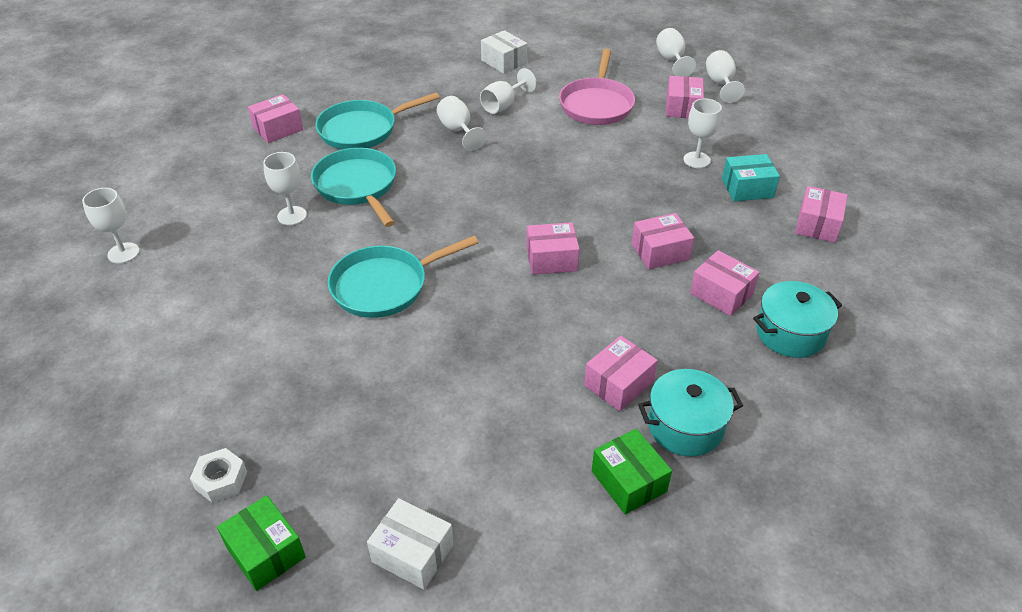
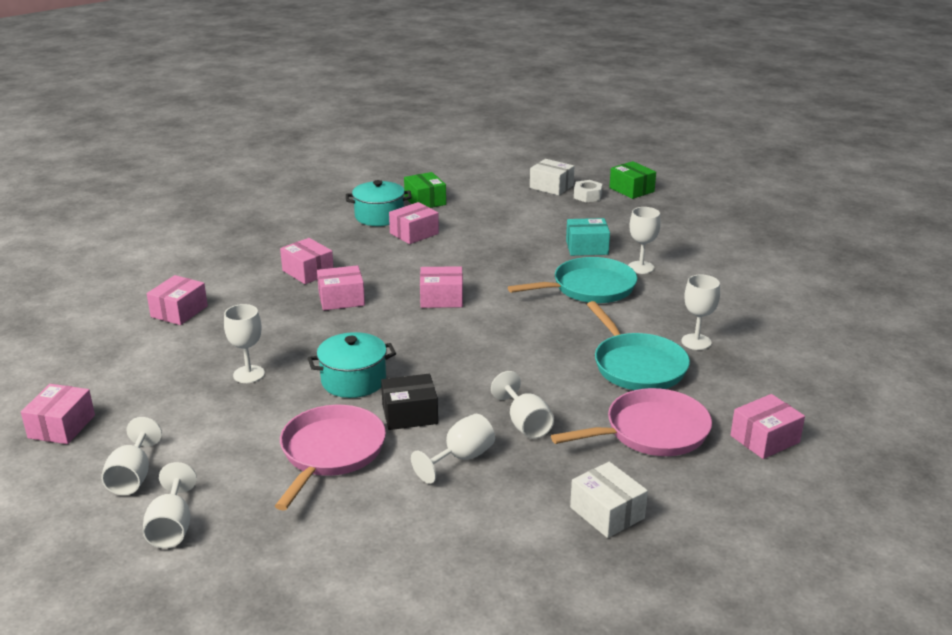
camera: 175 degrees left, 15 degrees down
(123, 253) = (842, 320): white goblet -> white goblet (641, 267)
(221, 480) = (670, 210): white nut -> white nut (587, 196)
(362, 130) = (651, 432): turquoise pan -> pink pan
(504, 62) = (448, 540): white box -> white box (607, 513)
(549, 133) = (410, 414): none -> black box
(682, 107) = (216, 441): pink box -> pink box (62, 426)
(747, 188) = (217, 344): turquoise box -> turquoise box (587, 247)
(790, 333) = (273, 250): turquoise pot -> turquoise pot (353, 381)

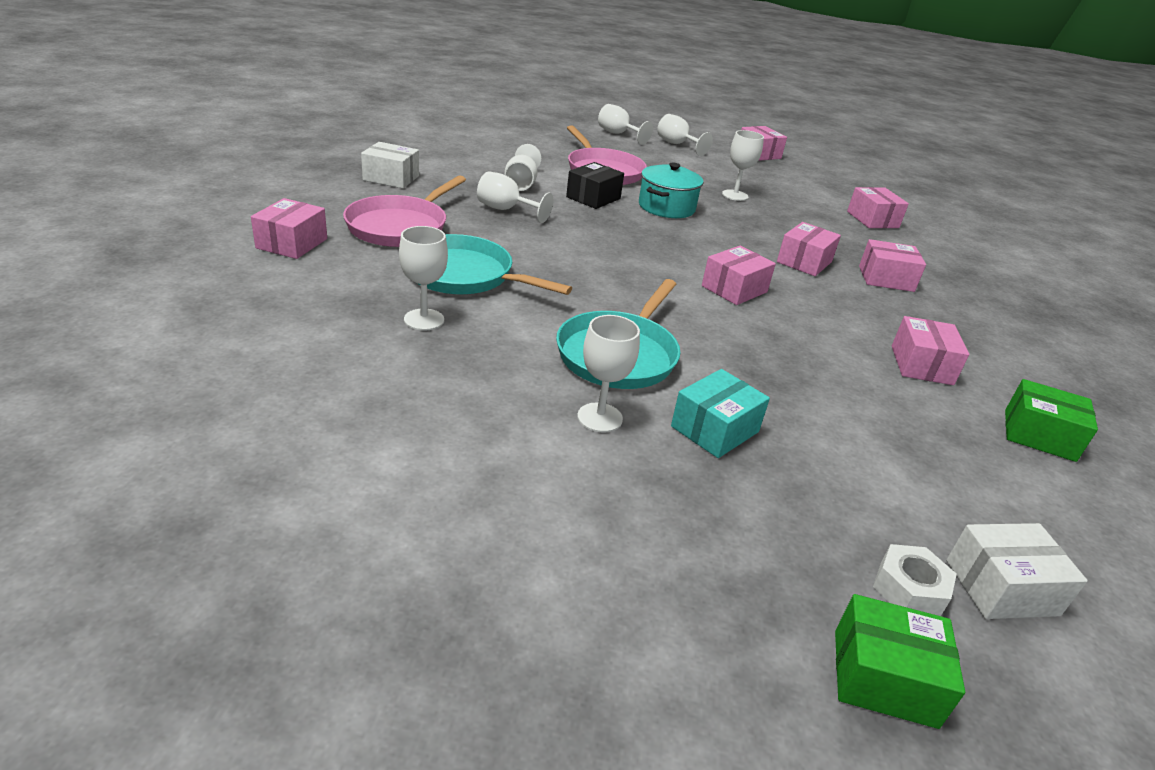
camera: 135 degrees right, 5 degrees up
(379, 216) = (1007, 378): turquoise pot -> none

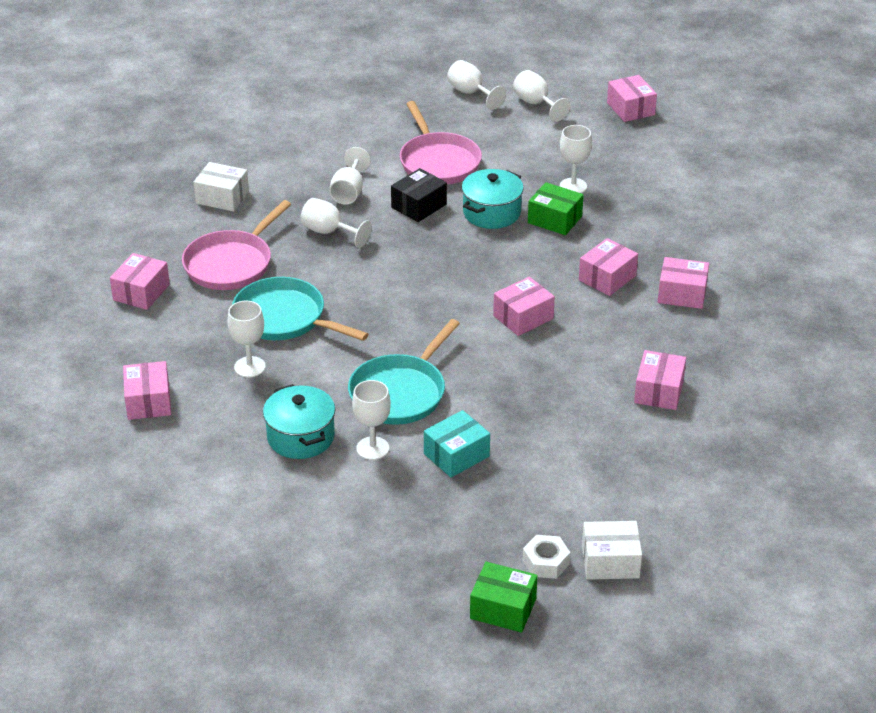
camera: 10 degrees right, 5 degrees up
(498, 401) = (300, 437): none -> turquoise pot
(872, 219) = (714, 210): pink box -> pink box (148, 401)
(1039, 435) = (720, 453): green box -> green box (555, 219)

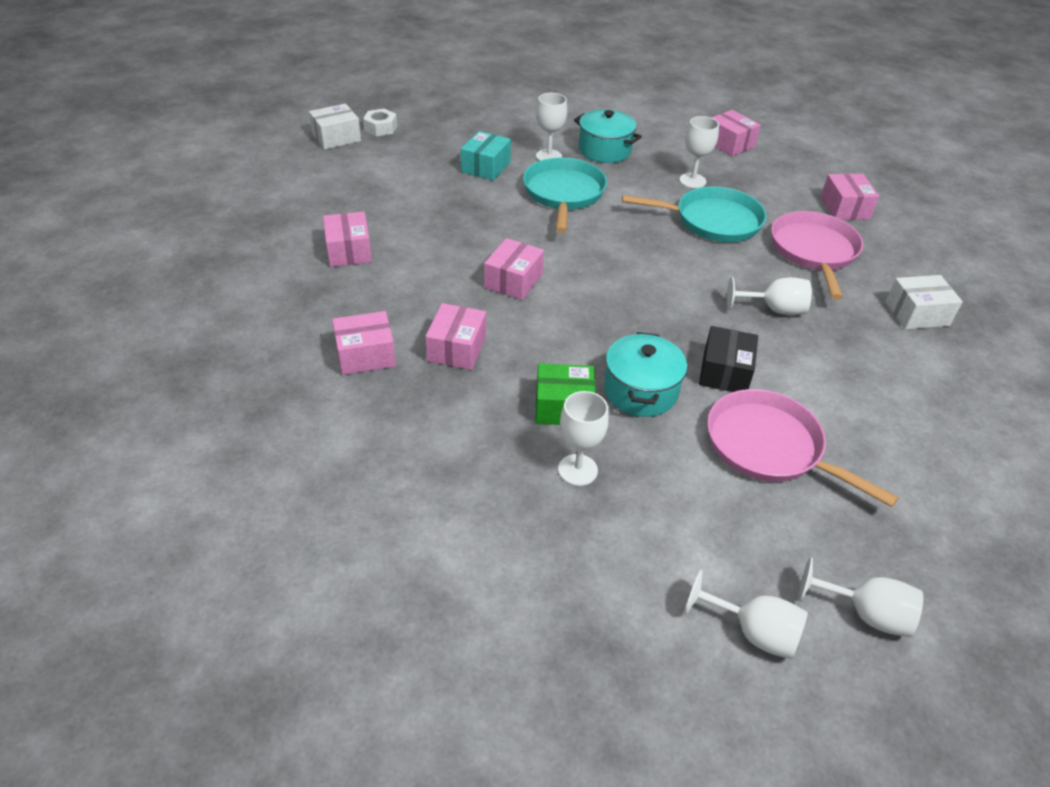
camera: 150 degrees right, 5 degrees up
(349, 192) = (813, 364): white goblet -> none
(503, 608) = (394, 103): green box -> none
(630, 109) = (601, 692): pink box -> none

